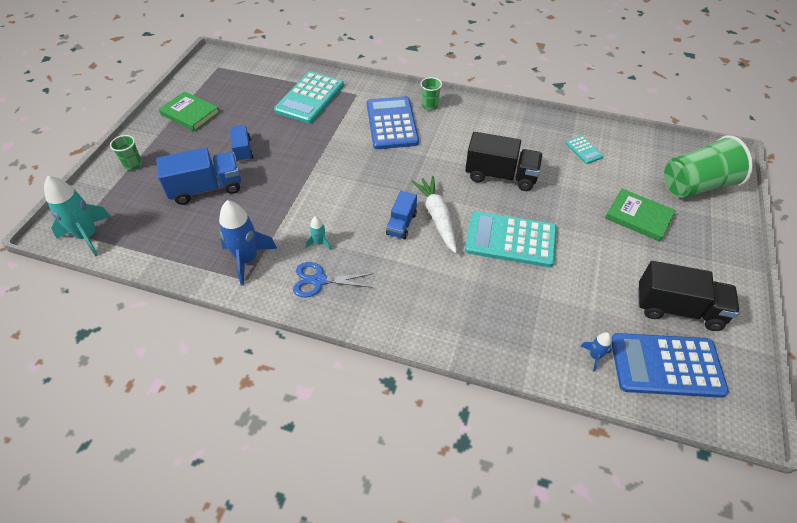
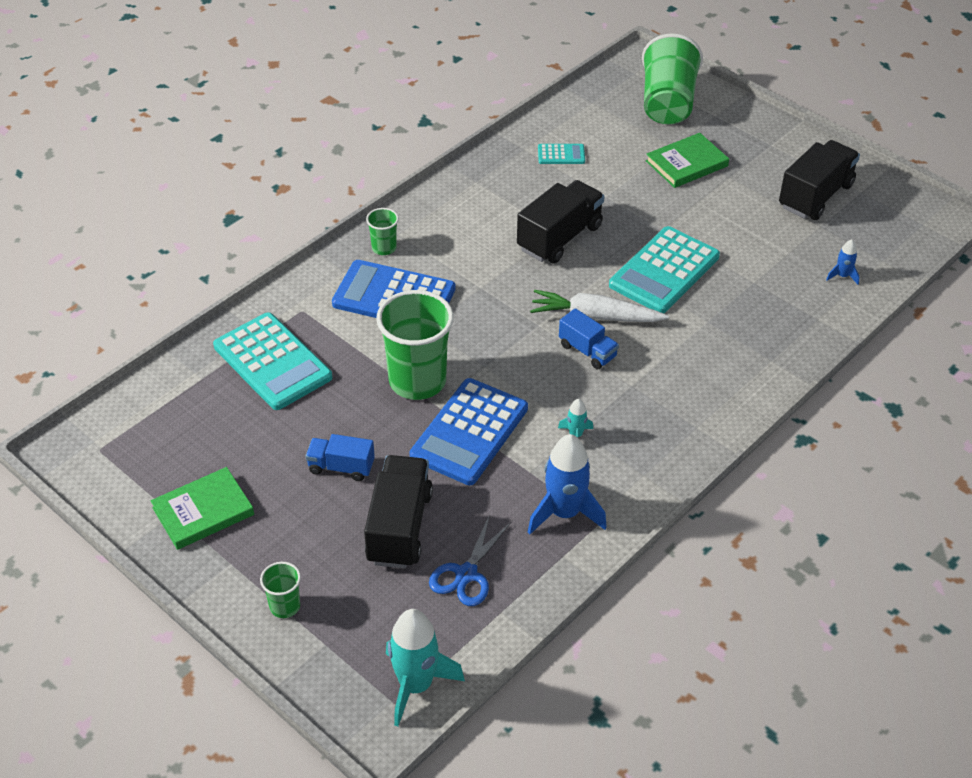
camera: 65 degrees left, 5 degrees down
(206, 188) = (399, 527): blue truck -> black truck
(319, 280) = (637, 453): blue scissors -> blue scissors (466, 574)
(327, 156) = (417, 381): none -> green cup
(666, 365) = (873, 235): blue calculator -> blue calculator (469, 432)

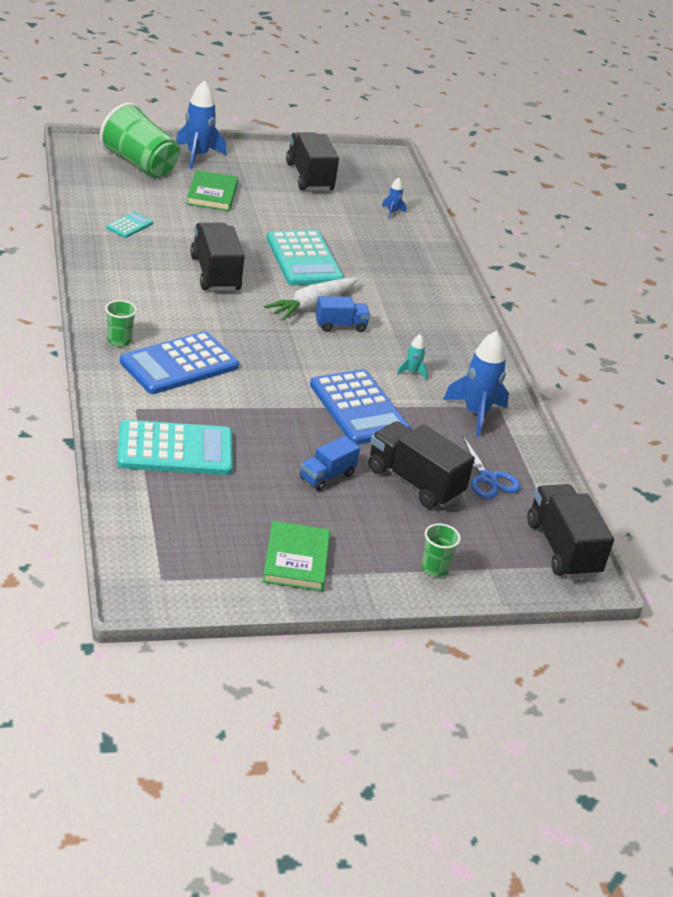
camera: 60 degrees left, 10 degrees down
(416, 685) = (562, 549): turquoise rocket -> black truck
(417, 381) = (281, 401): green cup -> none
(737, 120) = (197, 156): none -> blue rocket

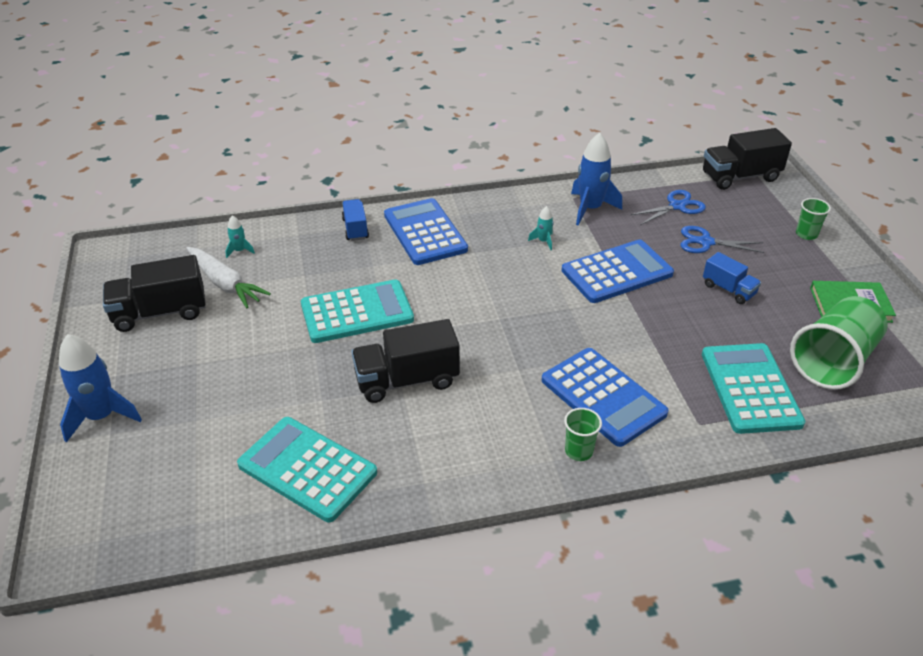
camera: 85 degrees left, 5 degrees up
(129, 225) = (307, 469): turquoise calculator -> turquoise calculator, size x2.15
(139, 164) = (127, 476): green cup -> green cup (833, 361)
(212, 194) = (210, 395): green book -> none
(312, 305) = (449, 304): white carrot -> white carrot (225, 284)
(340, 325) = (481, 284): blue truck -> blue truck (355, 229)
(392, 212) = (239, 251): blue rocket -> turquoise rocket
(414, 482) = (705, 242): black truck -> blue scissors
(424, 305) = (425, 232): none -> blue calculator

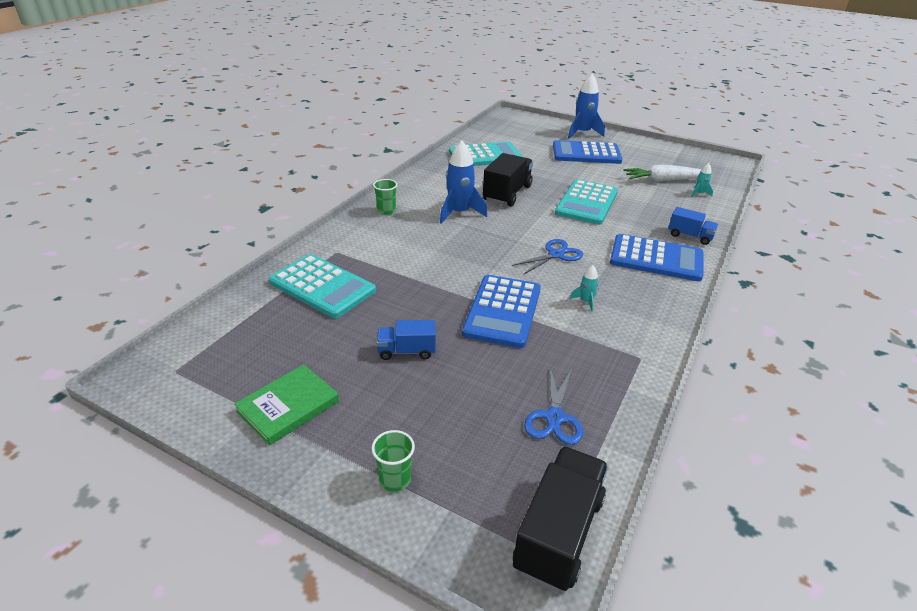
camera: 130 degrees right, 5 degrees down
(160, 312) = (653, 160): black truck -> none
(590, 209) = (609, 356): blue rocket -> blue rocket (459, 213)
(603, 397) = (405, 236): blue calculator -> blue calculator (586, 153)
(705, 242) = (477, 389): blue scissors -> blue scissors (556, 254)
(833, 361) = (274, 339): green cup -> none

